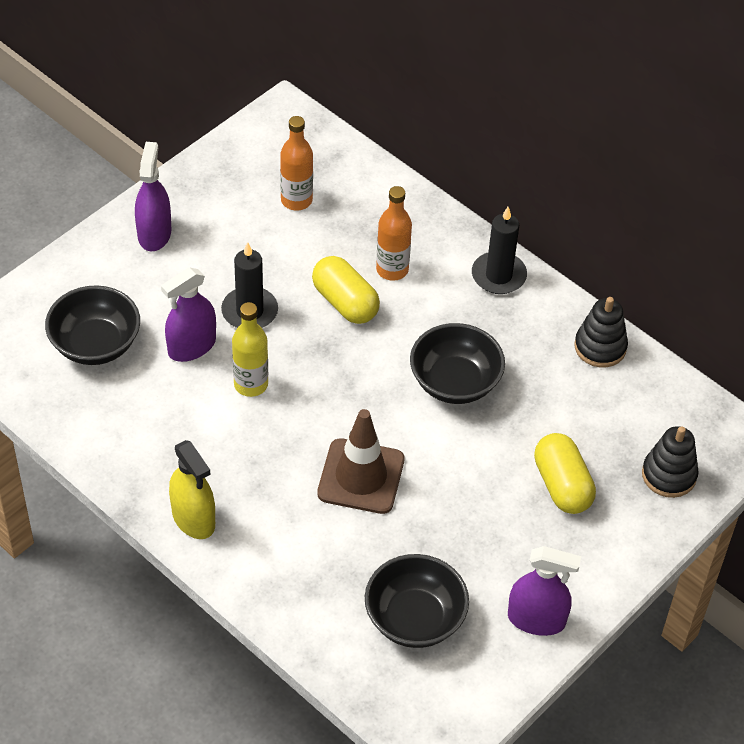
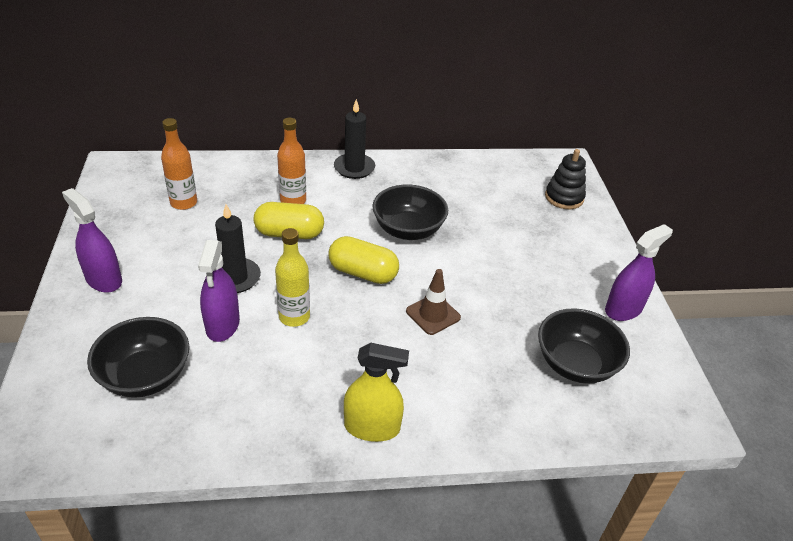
camera: 50 degrees left, 10 degrees down
(361, 476) = (433, 314): brown traffic cone -> brown traffic cone, size x0.65
(562, 485) = (531, 237): yellow capsule -> yellow capsule (363, 273)
(600, 347) = (449, 167): black stacking toy -> none

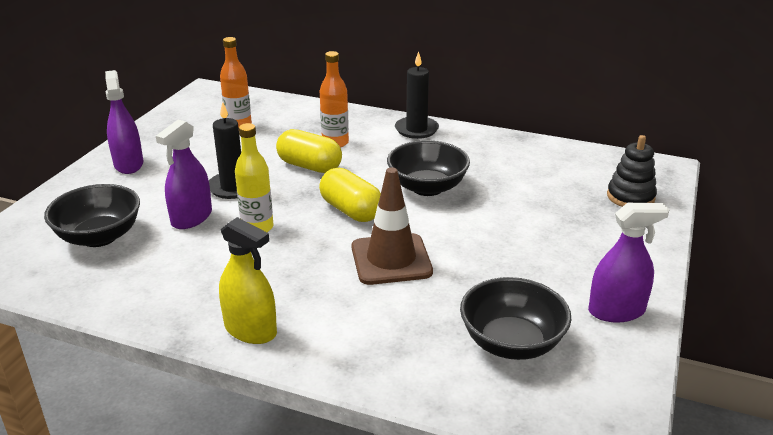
camera: 30 degrees right, 10 degrees down
(433, 314) = (391, 259): brown traffic cone -> brown traffic cone, size x1.55

